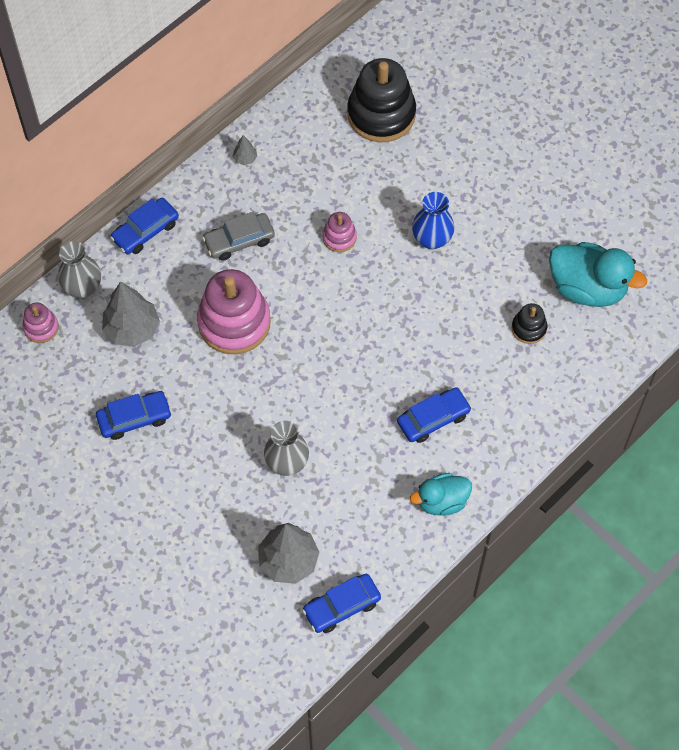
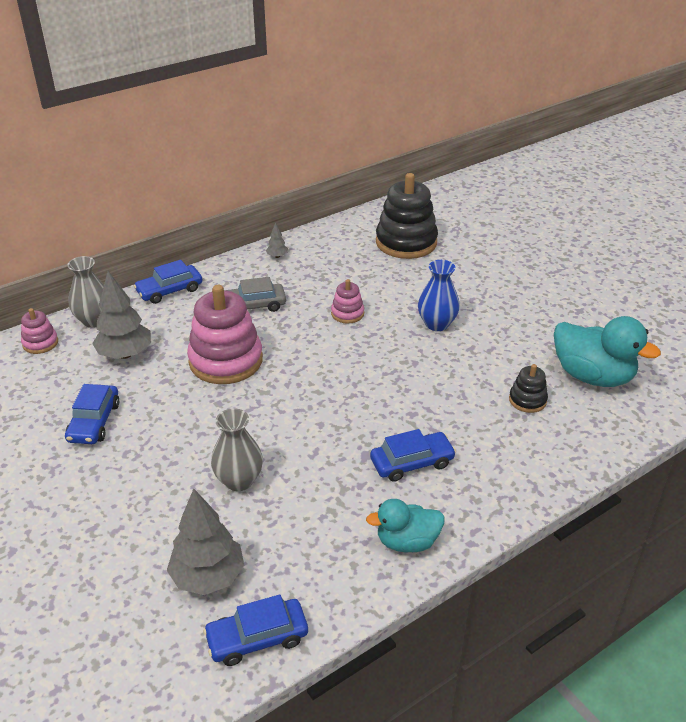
camera: 10 degrees right, 25 degrees down
(134, 418) = (94, 422): blue car -> blue car turned 105 degrees clockwise

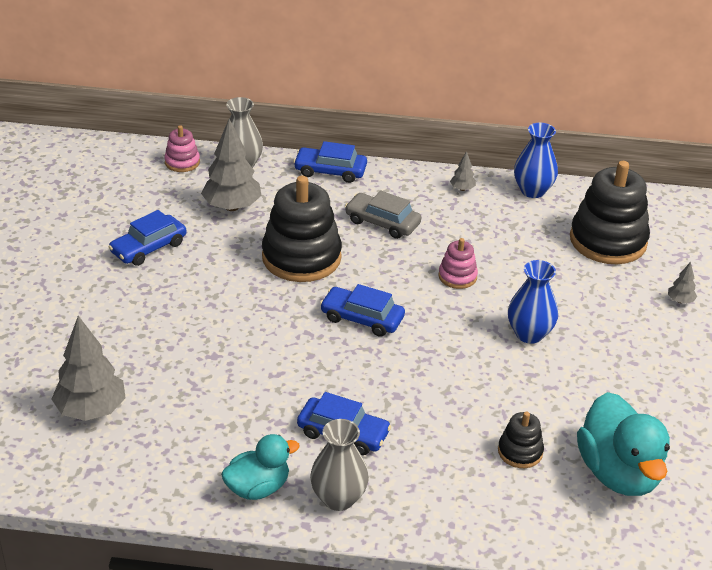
camera: 40 degrees right, 0 degrees up
(226, 361) = (301, 257): pink stacking toy -> black stacking toy
(239, 480) = (194, 357): grey vase -> grey vase (338, 498)
(257, 638) = (72, 473): blue car -> blue car (362, 318)
(323, 235) = (532, 191): none -> blue vase
(407, 542) = (258, 488): turquoise duck -> turquoise duck turned 120 degrees clockwise
(490, 256) = (680, 301): none -> grey tree

